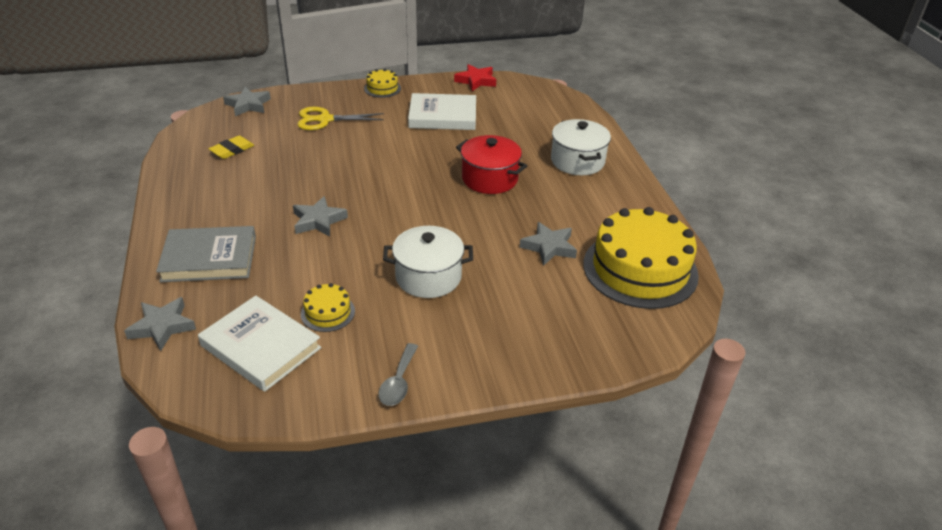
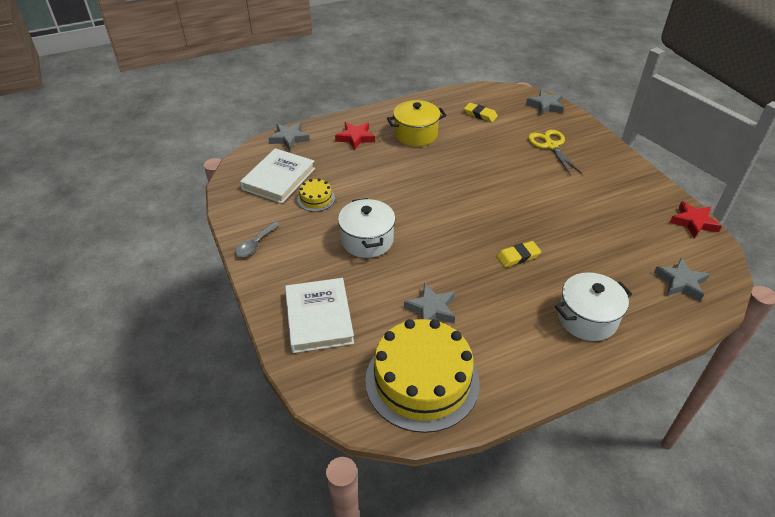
camera: 80 degrees right, 5 degrees up
(209, 258) = (355, 138): grey book -> red star
(238, 205) = (416, 134): none -> yellow pot
(318, 221) = (413, 173): grey star -> grey star (680, 282)
(382, 88) = (626, 165): yellow cake -> none
(398, 382) = (255, 244): grey spoon -> grey spoon turned 60 degrees counterclockwise
(442, 116) = (606, 210): white book -> white book (319, 318)
(489, 179) = (518, 256): red pot -> yellow eraser

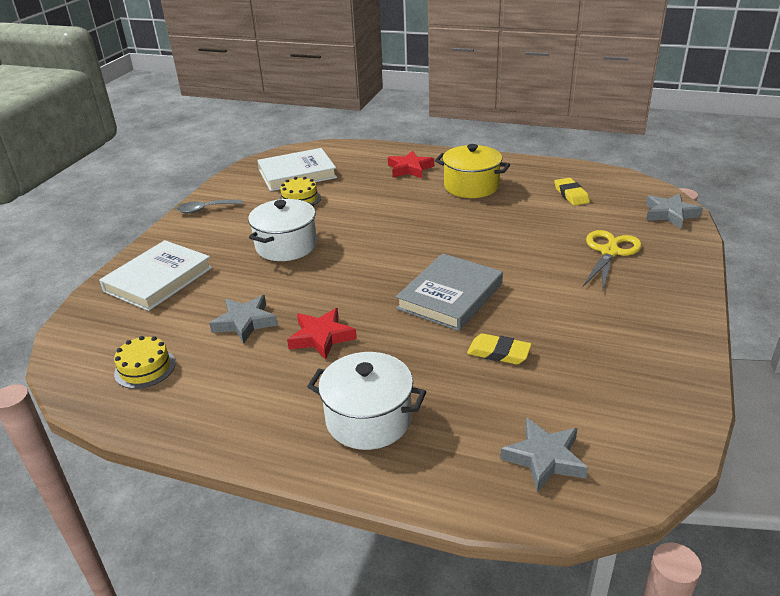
camera: 45 degrees right, 10 degrees down
(289, 138) = (354, 149): grey star -> none
(422, 381) = (145, 368): yellow cake -> yellow cake, size x0.44
(516, 219) = (450, 296): none -> grey book
(518, 256) = (395, 327): yellow eraser -> yellow eraser (499, 353)
(693, 222) = (680, 412): red star -> red star (321, 337)

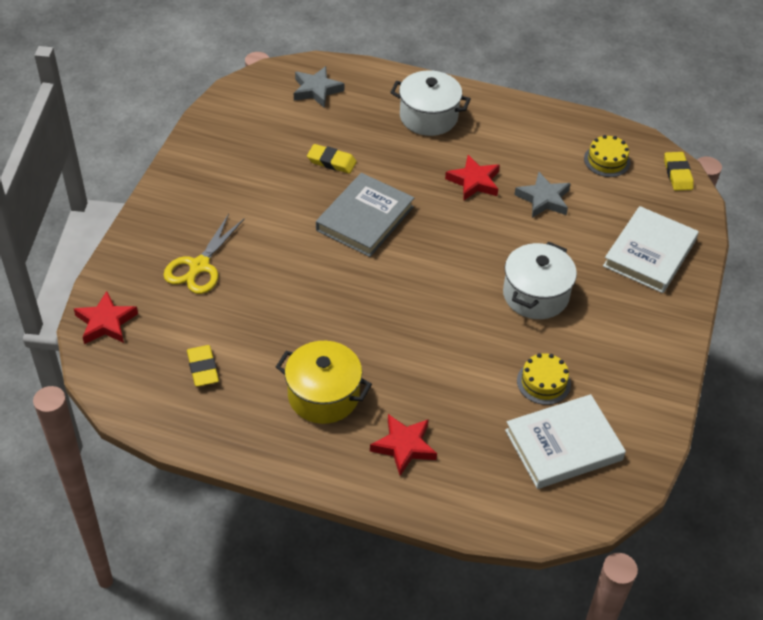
camera: 175 degrees right, 15 degrees up
(67, 356) = (677, 174): none -> yellow eraser
(205, 209) = (657, 368): grey spoon -> none
(670, 214) = (106, 322): grey star -> red star

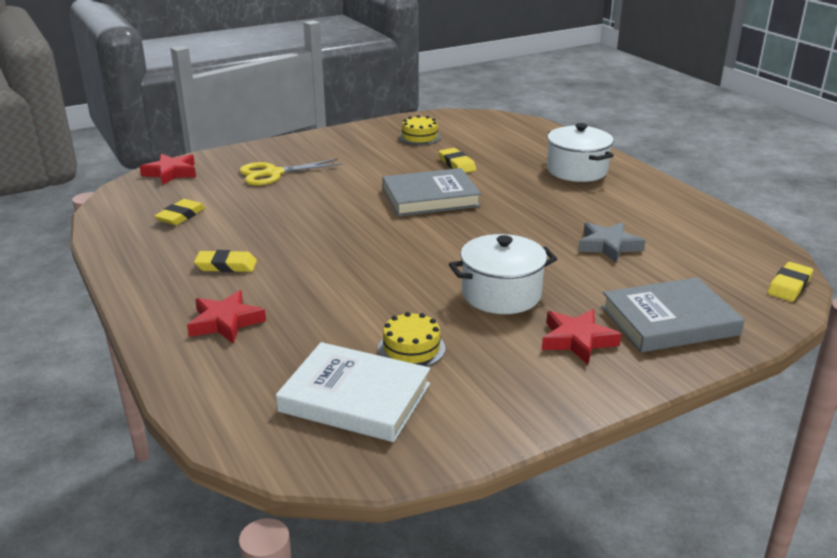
camera: 45 degrees right, 20 degrees down
(316, 90) = (507, 132): grey star -> none
(323, 395) = (226, 266): yellow pot -> yellow eraser
(474, 181) = (558, 213): red star -> red star (577, 340)
(607, 160) = (716, 249): yellow cake -> yellow cake (419, 137)
(649, 253) = (669, 321): white book -> grey book

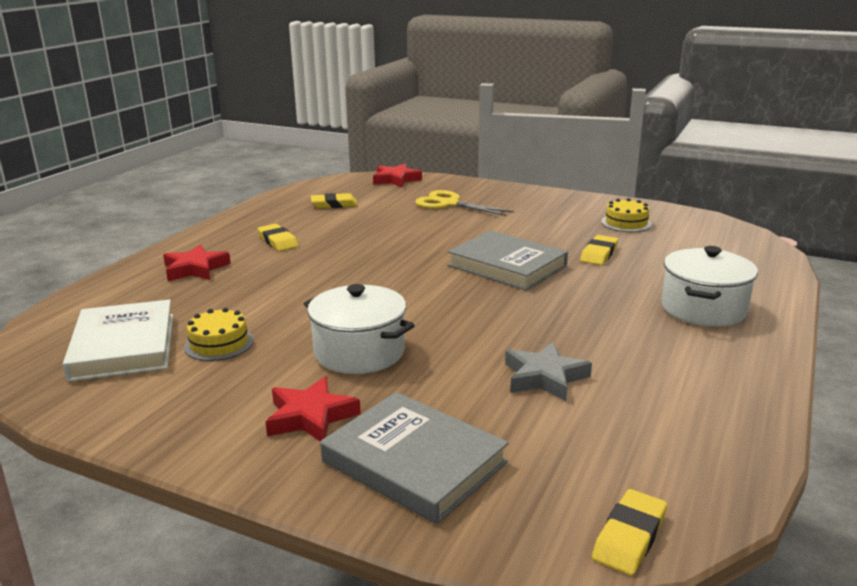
camera: 55 degrees right, 5 degrees down
(789, 286) = (629, 537): yellow eraser -> yellow eraser turned 60 degrees counterclockwise

